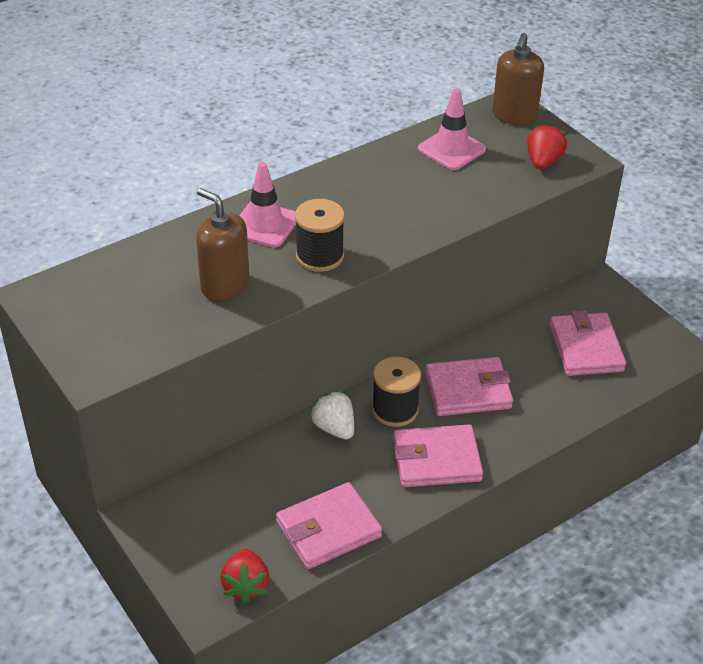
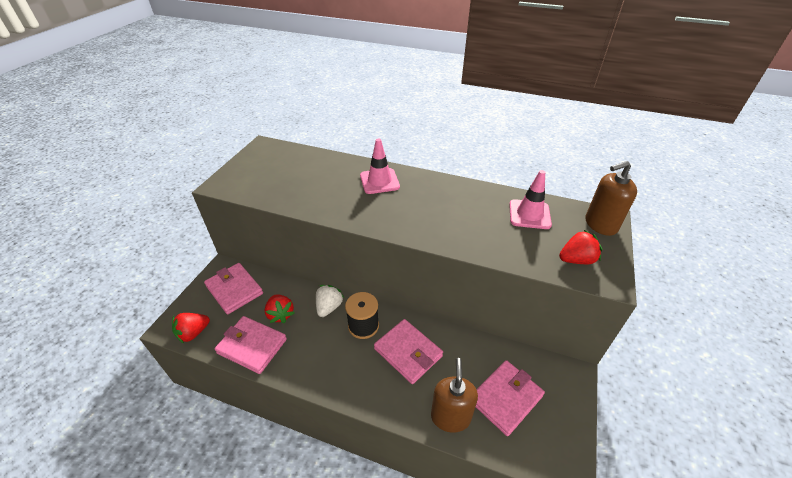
camera: 55 degrees right, 0 degrees up
(225, 285) = (318, 191): brown soap dispenser -> brown soap dispenser (450, 417)
(300, 481) = (280, 314): none -> red strawberry
(319, 256) = (374, 211): black spool -> none
(436, 460) = (338, 368): pink wallet -> pink wallet (234, 290)

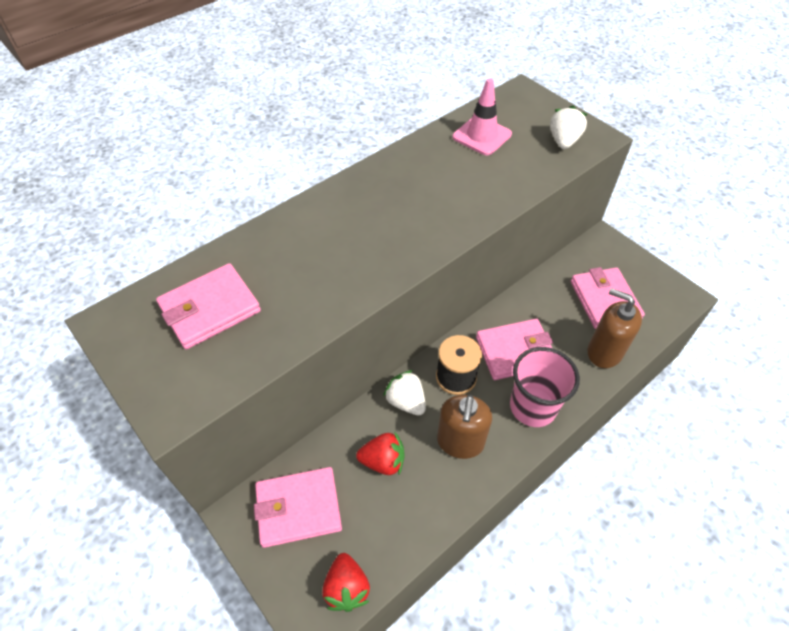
camera: 60 degrees left, 10 degrees up
(252, 346) = (416, 513): pink wallet -> pink wallet (210, 309)
(366, 383) = (533, 407): none -> pink cup
(379, 181) = (326, 224): pink traffic cone -> none
(576, 260) = (563, 141): red strawberry -> white strawberry
(600, 224) = (528, 100): brown soap dispenser -> brown soap dispenser (460, 442)

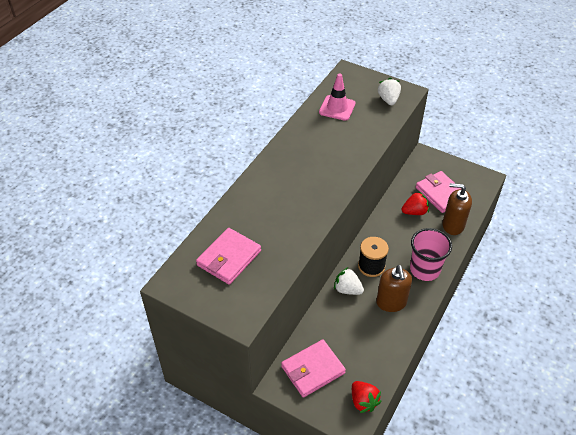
camera: 20 degrees left, 5 degrees down
(383, 461) = (350, 328): red strawberry -> red strawberry (414, 212)
(515, 351) = (400, 240): pink wallet -> none

